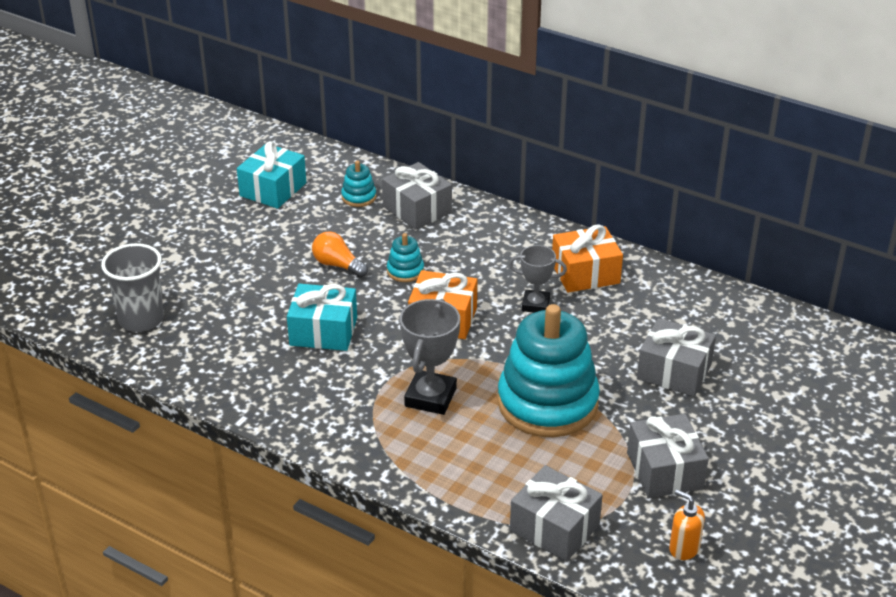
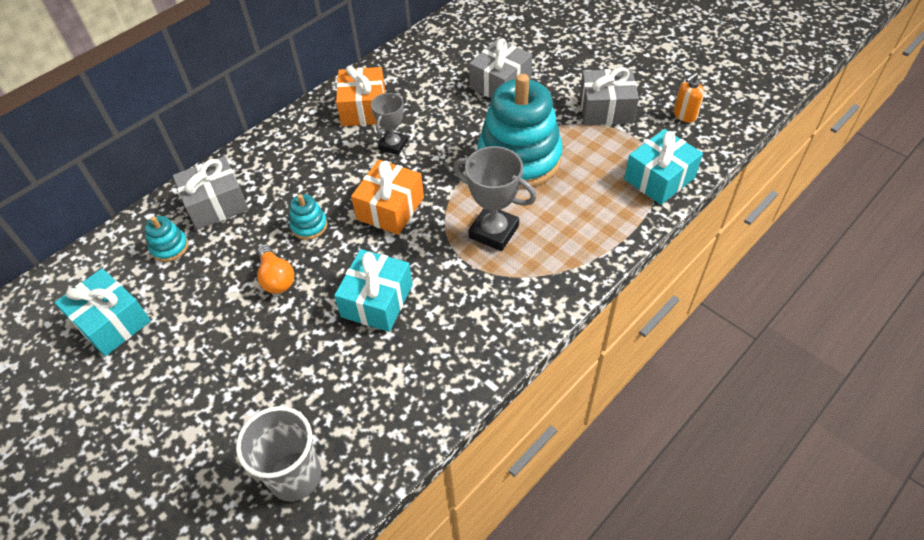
camera: 75 degrees left, 15 degrees up
(337, 265) = (276, 278): orange light bulb -> orange light bulb turned 75 degrees counterclockwise
(554, 528) = (659, 178): grey gift -> turquoise gift

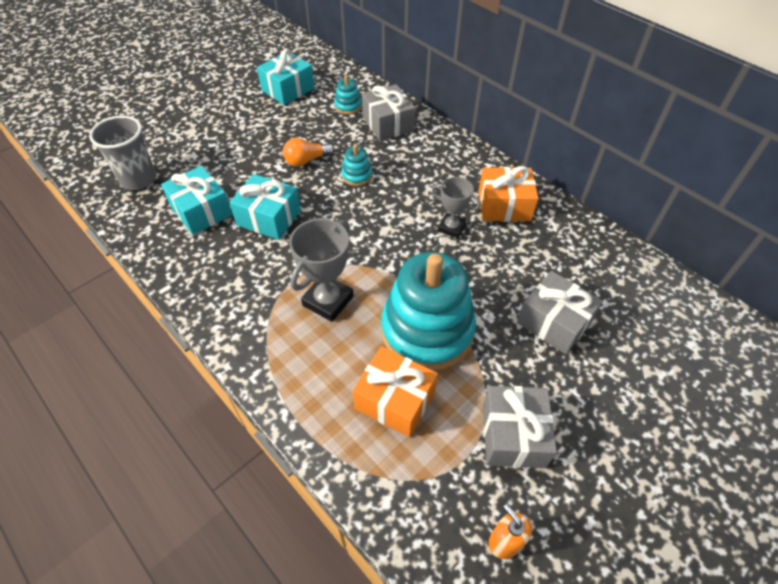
camera: 90 degrees right, 0 degrees up
(390, 208) = (369, 225): orange gift -> orange gift (395, 400)
(659, 178) = (384, 478): turquoise gift -> turquoise gift (201, 211)

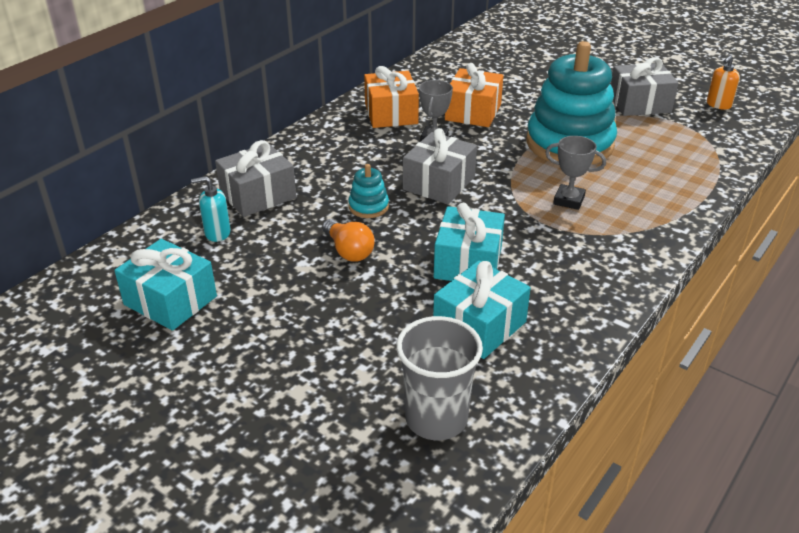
camera: 100 degrees left, 15 degrees down
(328, 301) = (569, 200): grey trophy -> grey trophy, size x0.65
(348, 106) = (217, 233): turquoise stacking toy -> turquoise soap dispenser
(395, 400) = (649, 153): orange gift -> orange gift (473, 112)
(554, 322) = (525, 89): grey gift -> grey gift (439, 183)

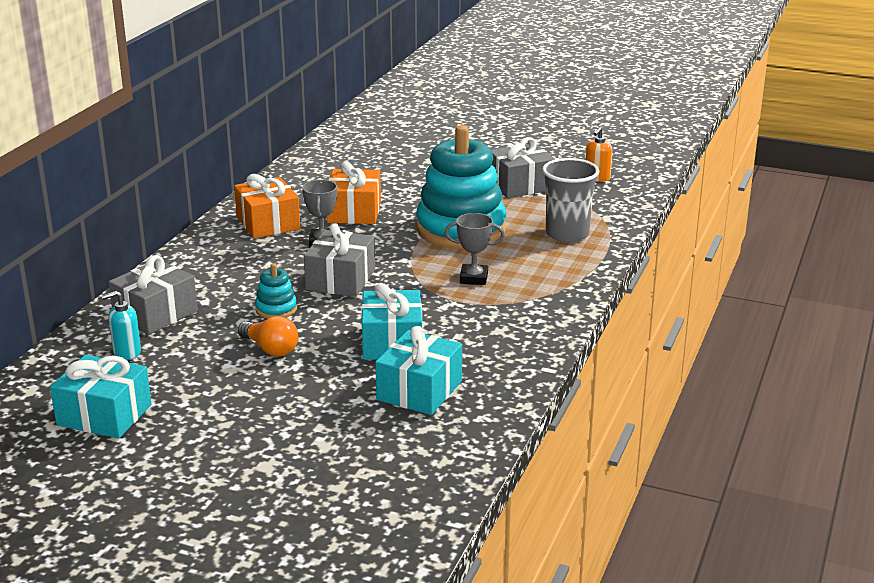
camera: 15 degrees left, 10 degrees down
(436, 418) = (402, 465): grey cup -> grey cup (567, 234)

